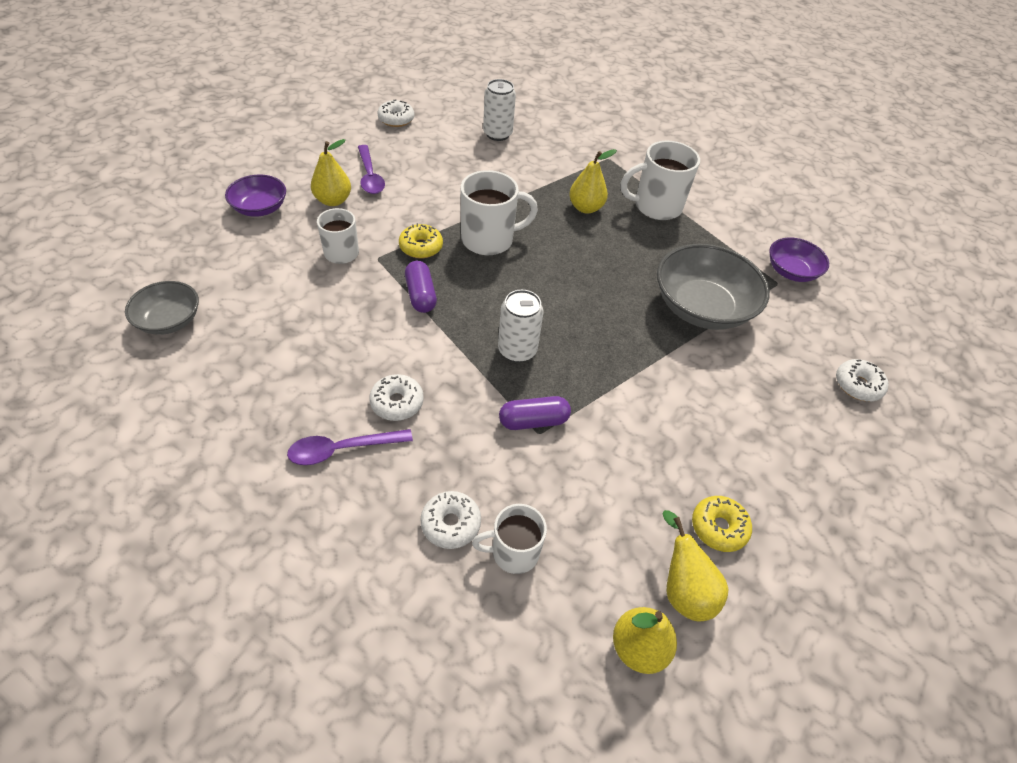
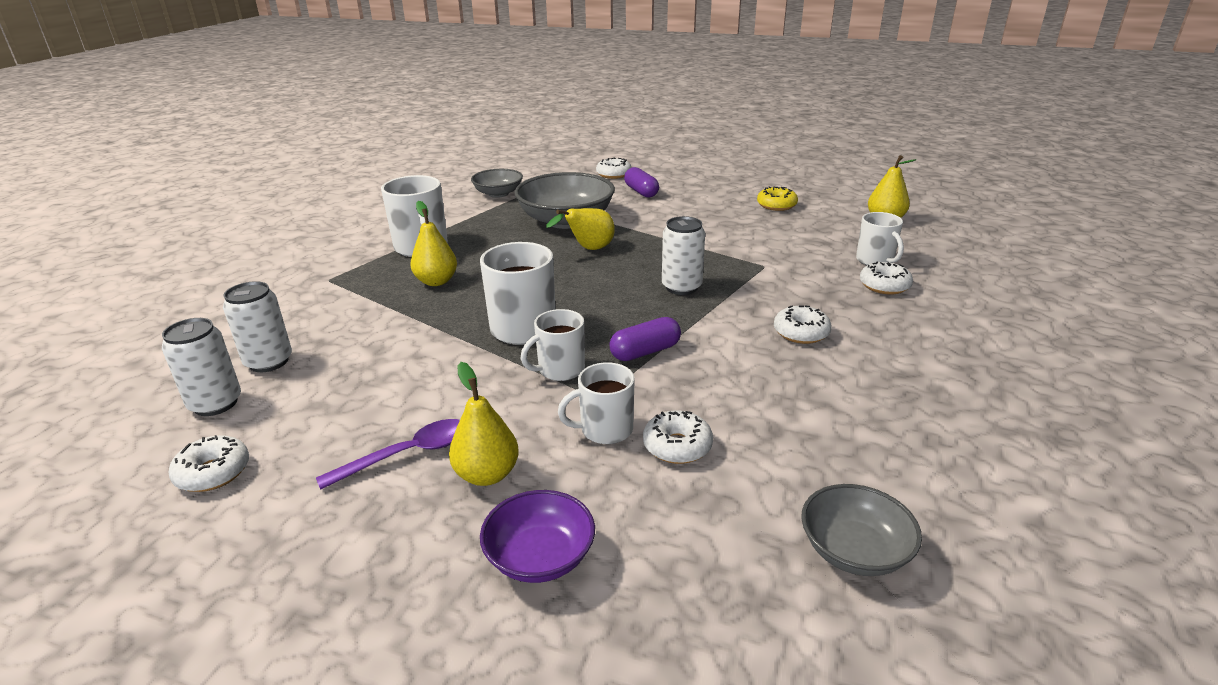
camera: 100 degrees left, 20 degrees down
(304, 279) = (677, 446): none -> white donut
(342, 449) = (881, 348): purple spoon -> none
(421, 247) = (560, 370): yellow donut -> white mug
(460, 118) = (215, 403): none -> white can
(533, 421) = (754, 269): purple capsule -> purple capsule (641, 192)
(683, 590) = (832, 211): yellow pear -> yellow pear (588, 249)
(791, 271) = (498, 193): purple bowl -> grey bowl

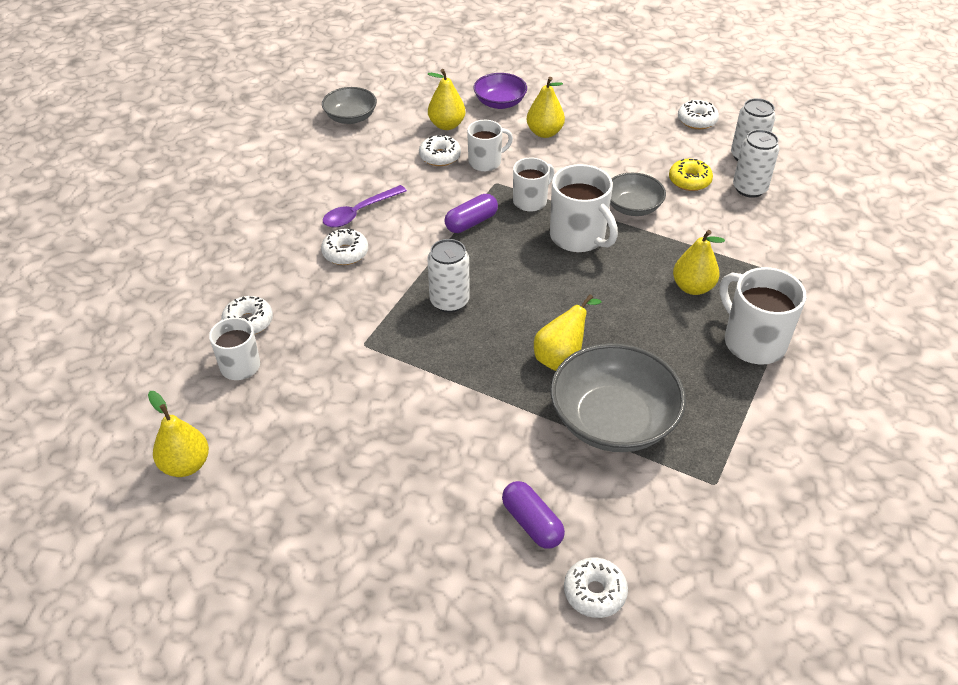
camera: 170 degrees right, 15 degrees up
(408, 454) = (596, 138): purple spoon -> purple spoon (359, 212)
(498, 193) = (750, 494): grey bowl -> grey bowl (632, 207)
(658, 510) = (446, 125): none -> yellow pear
(776, 205) = (326, 495): yellow donut -> yellow donut (689, 181)

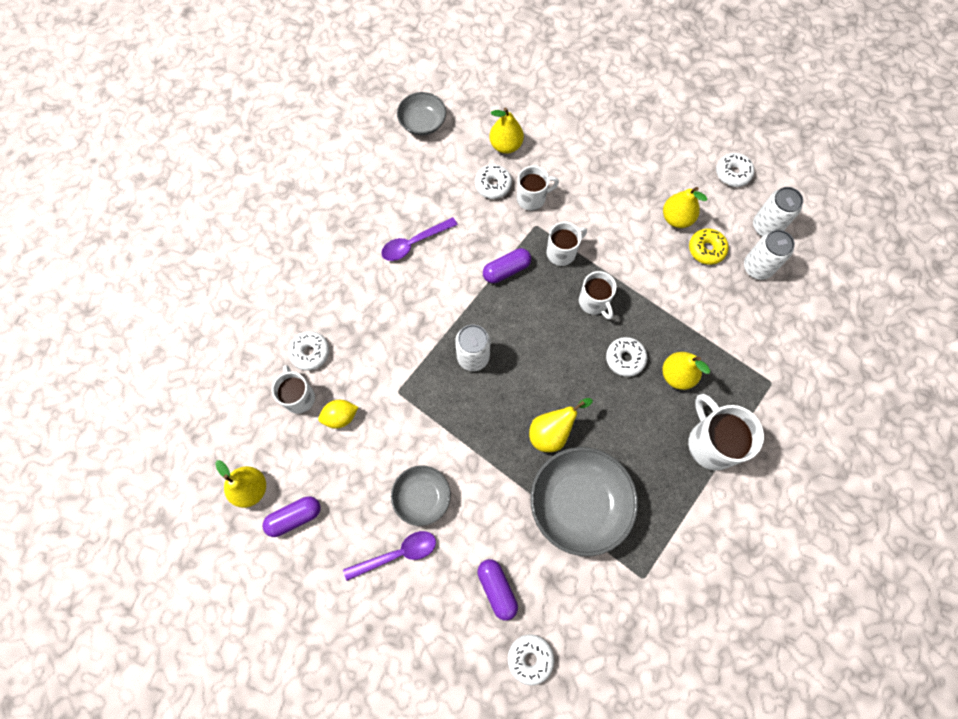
camera: 10 degrees right, 25 degrees up
(248, 486) = (294, 517): none -> purple capsule
(295, 377) = (340, 417): none -> yellow lemon
(345, 253) = (396, 289): white donut -> white donut (625, 359)
(393, 505) = (398, 554): none -> purple spoon
(500, 103) = (558, 123): purple bowl -> none
(544, 133) = (591, 168): yellow pear -> yellow pear (676, 218)
(578, 237) = (594, 302): white mug -> white mug, size x0.64
(632, 207) = (648, 274): grey bowl -> grey bowl (422, 497)

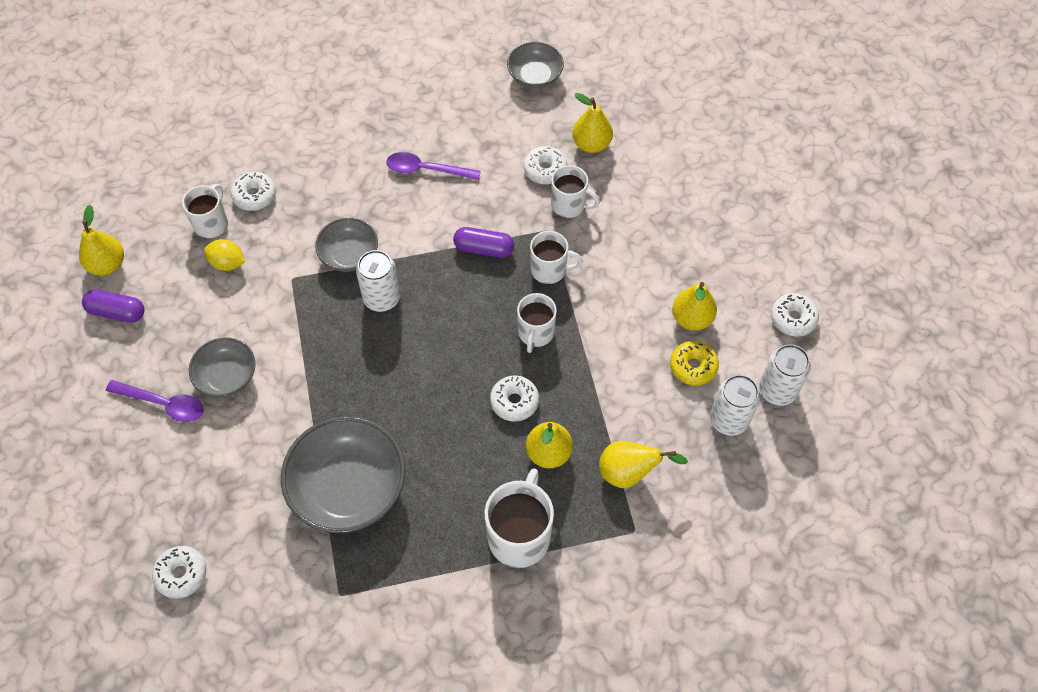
camera: 40 degrees right, 10 degrees down
(420, 344) = (349, 254): none -> grey bowl
(497, 589) = (211, 497): purple capsule -> none
(552, 432) = (385, 411): yellow pear -> yellow pear (629, 473)

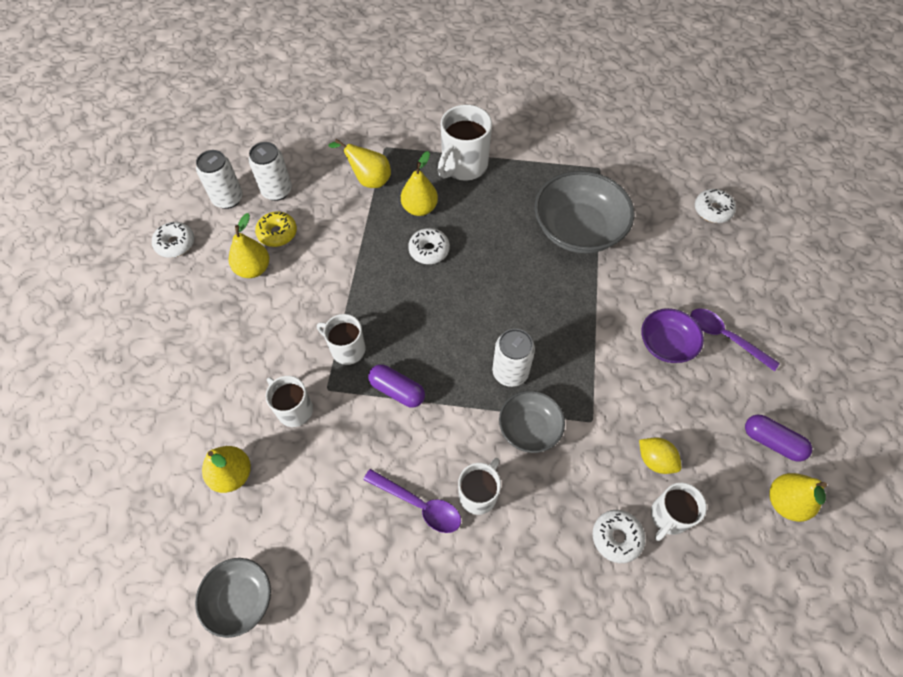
camera: 160 degrees left, 0 degrees up
(227, 376) = (666, 344): grey bowl -> purple bowl
(535, 333) = (387, 297): white mug -> white mug (478, 494)
(545, 170) = (296, 459): white donut -> none

